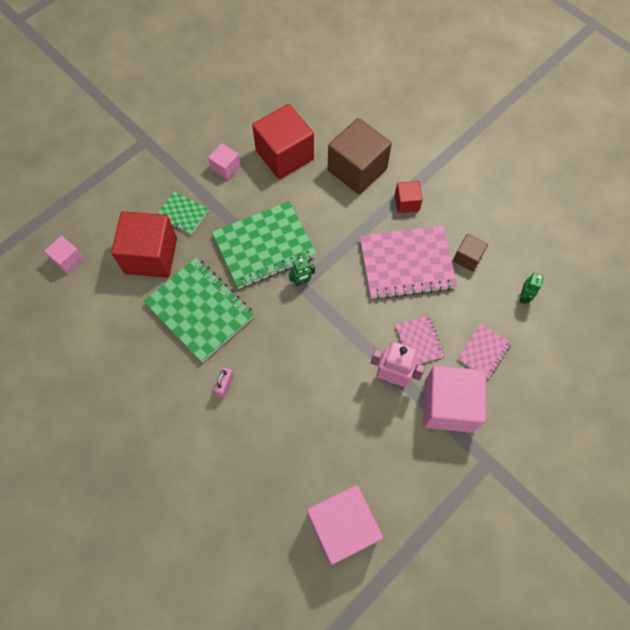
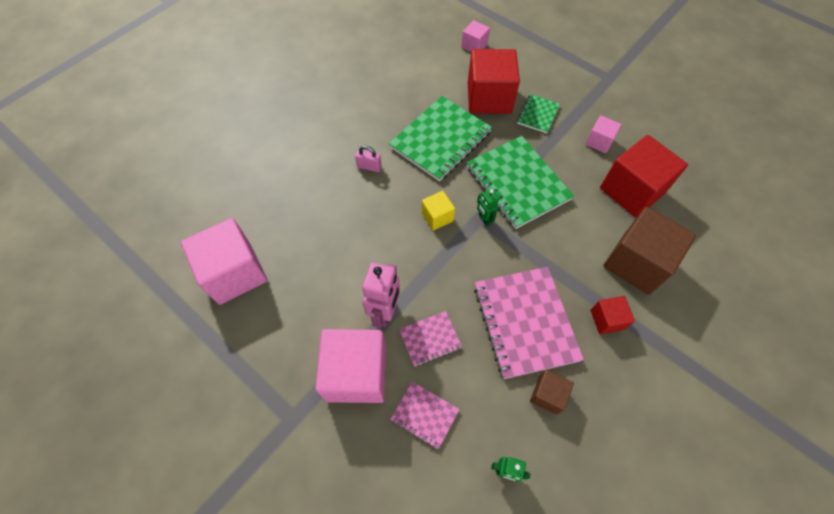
camera: 85 degrees right, 5 degrees down
(295, 323) = (437, 217): none -> yellow cube

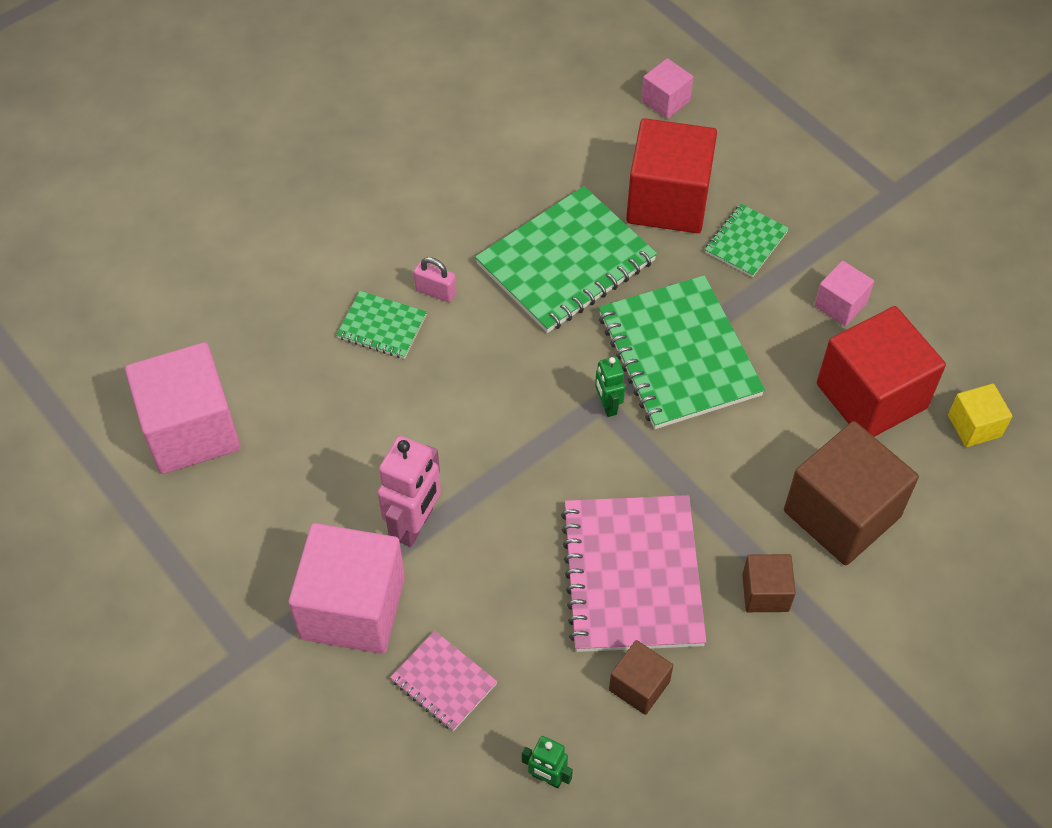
camera: 10 degrees right, 5 degrees down
(341, 192) = (382, 326): none -> green notebook
(430, 339) = (476, 576): pink notebook -> none
(437, 217) = (530, 391): yellow cube -> yellow cube (974, 426)
(607, 319) = (765, 592): red cube -> brown cube

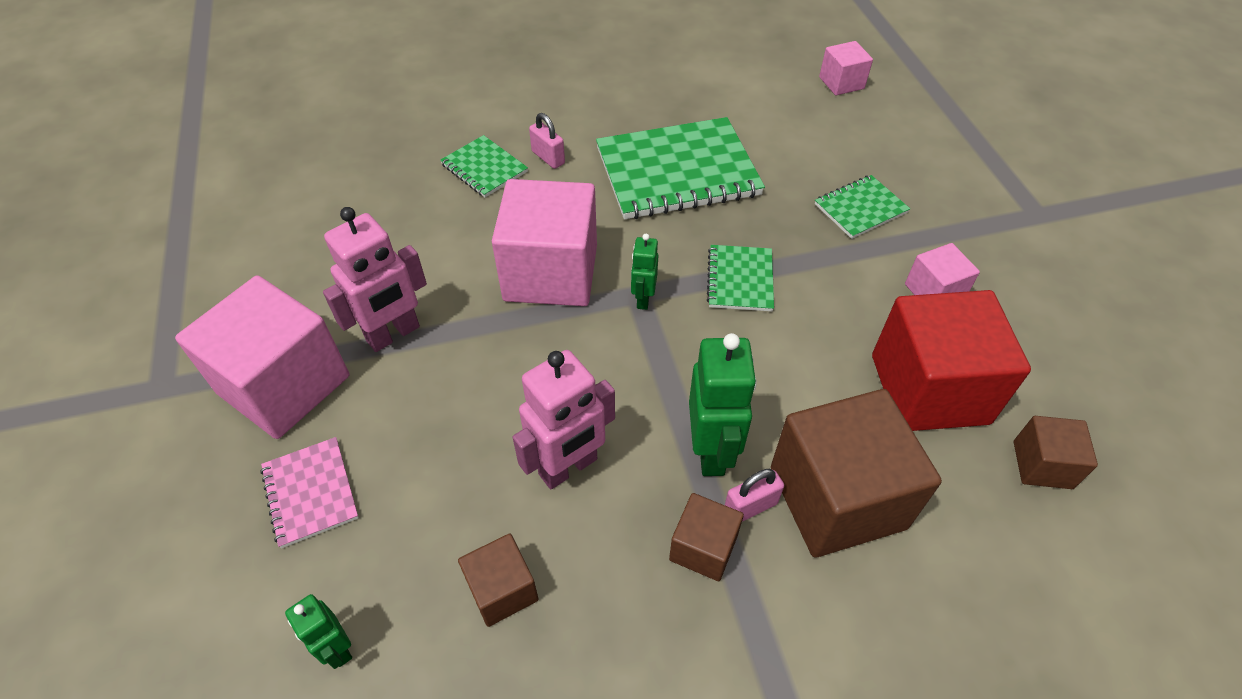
camera: 25 degrees right, 5 degrees down
(191, 430) = (273, 191): pink cube -> pink cube (551, 273)
(632, 575) = (568, 467): pink notebook -> pink robot
(668, 200) = (801, 154): red cube -> none
(679, 355) = (740, 280): green notebook -> green notebook, size x0.50
(733, 516) = (711, 451): none -> green robot
(783, 547) = (750, 507): none -> pink padlock
(974, 426) = (1042, 465): yellow cube -> brown cube

